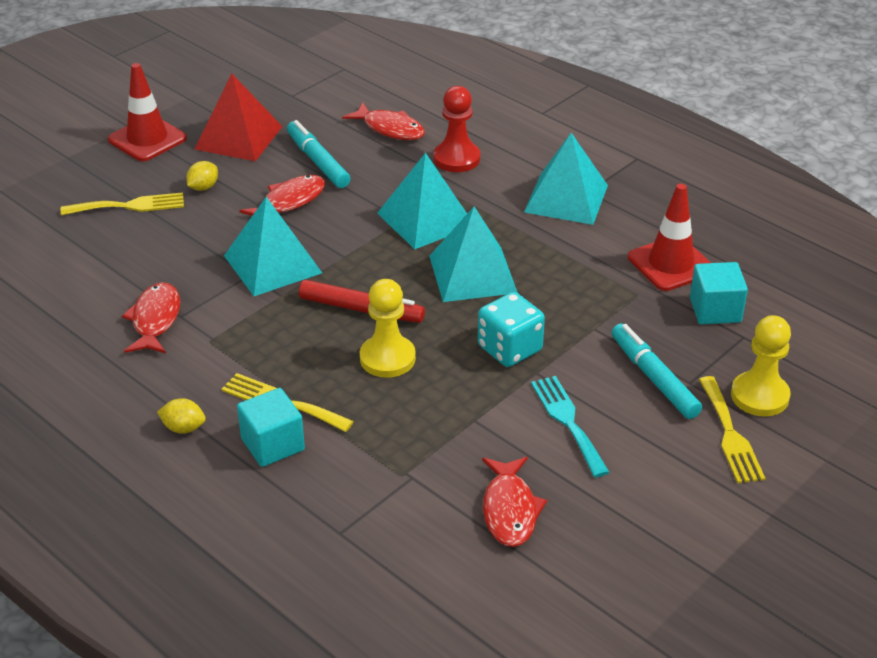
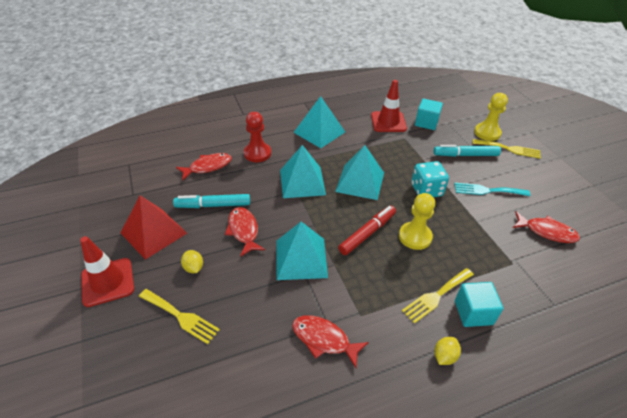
camera: 65 degrees left, 5 degrees up
(129, 206) = (181, 317): yellow fork -> yellow fork turned 105 degrees clockwise

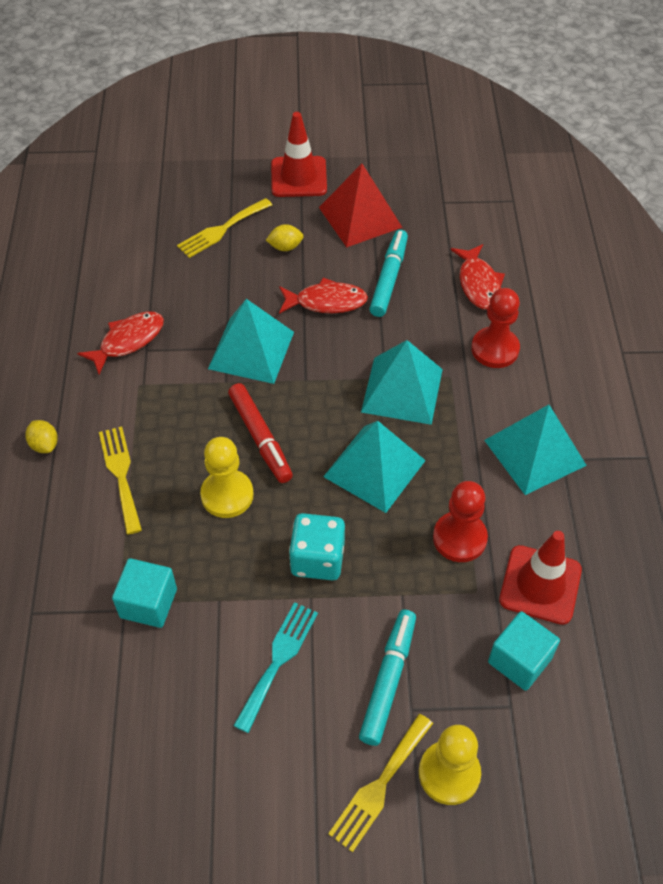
camera: 110 degrees right, 10 degrees up
(381, 147) = (459, 538): none -> red pawn
(473, 312) = (77, 504): turquoise cube -> turquoise cube (148, 603)
(546, 232) = (148, 697): red fish -> none

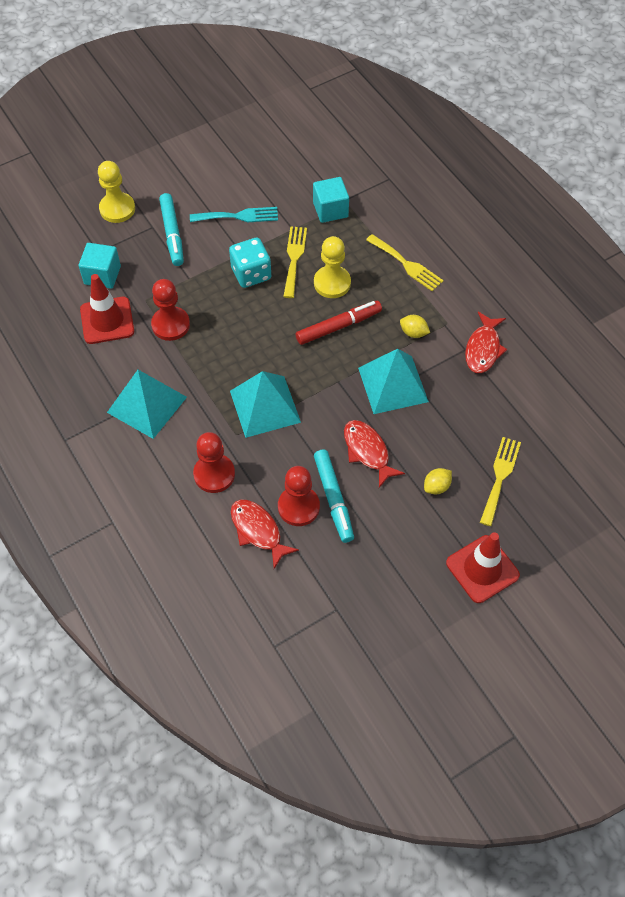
camera: 150 degrees right, 5 degrees up
(44, 445) = (469, 259): yellow lemon -> yellow lemon (413, 333)
(260, 438) = (338, 326): red marker -> red marker turned 120 degrees clockwise
(278, 660) = (238, 216): turquoise fork -> turquoise fork turned 90 degrees counterclockwise
(326, 302) = (367, 451): red fish -> red fish turned 90 degrees clockwise
(360, 217) = (398, 551): red pyramid -> none
(374, 468) = (250, 342): turquoise pyramid -> none
(379, 786) = (151, 189): yellow fork -> yellow fork (294, 258)
(427, 286) = (298, 507): none -> red pawn

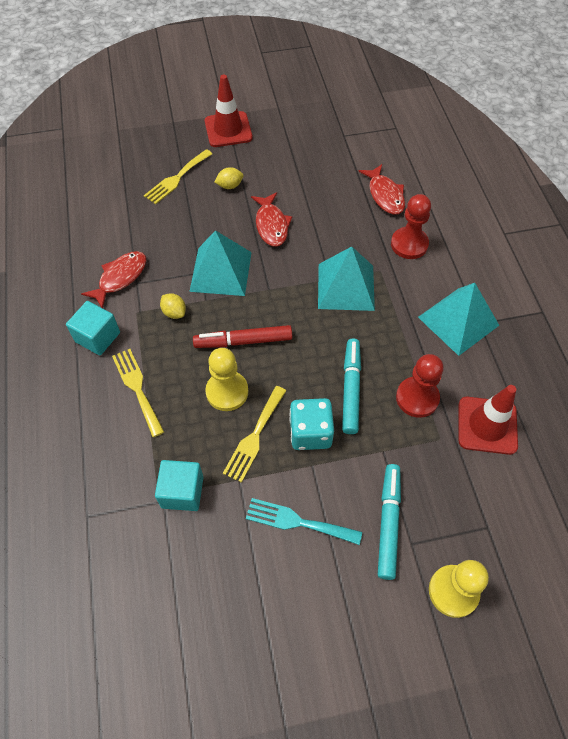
camera: 160 degrees left, 0 degrees up
(102, 275) = (486, 489): turquoise cube -> turquoise cube (98, 337)
(298, 507) = (346, 202): red pawn -> none
(333, 499) = (316, 200): turquoise marker -> turquoise marker (351, 389)

